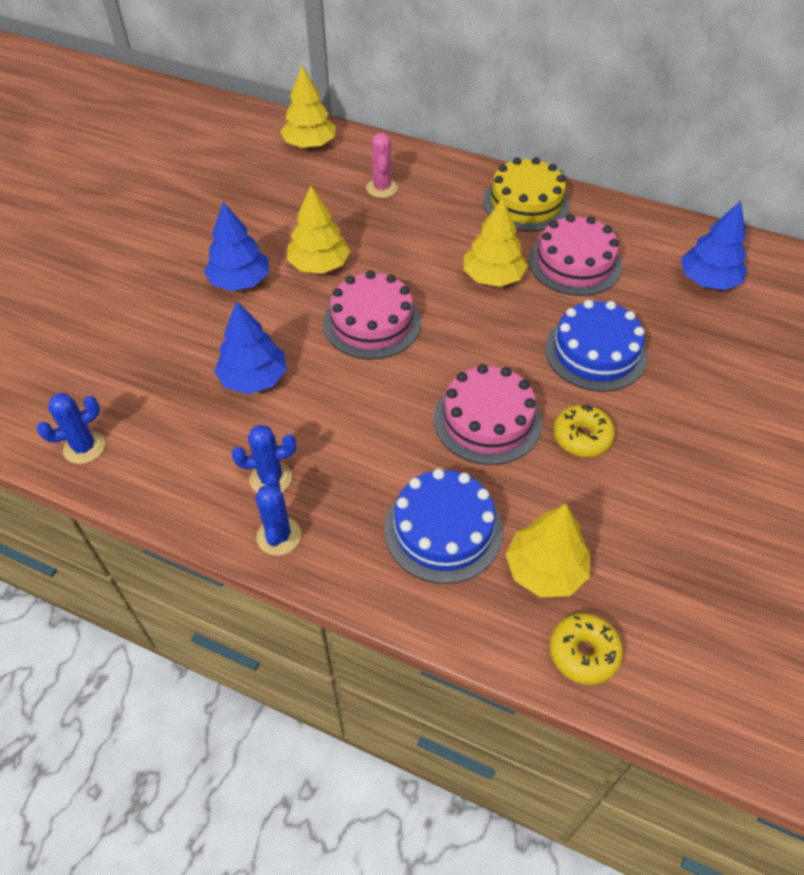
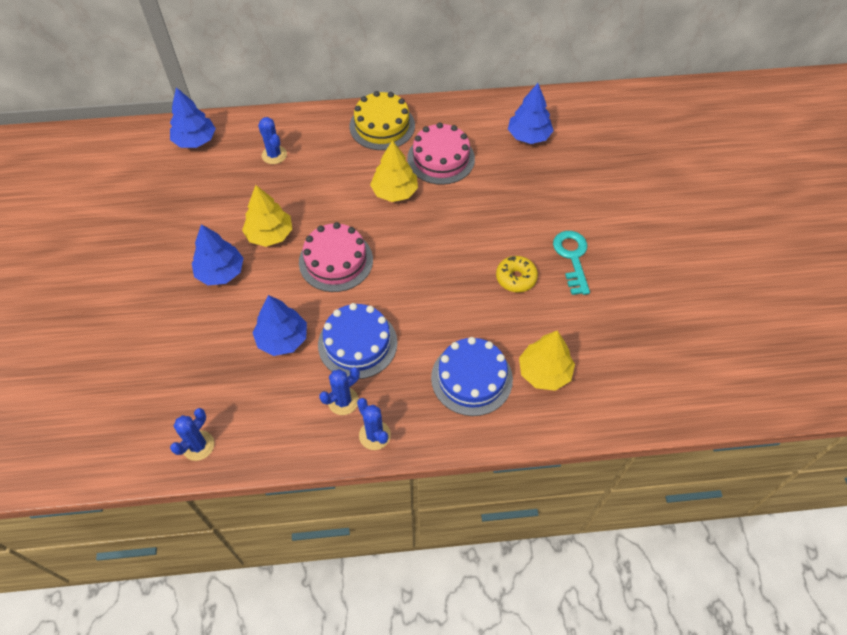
camera: 30 degrees left, 5 degrees up
(309, 144) = (195, 140): yellow tree -> blue tree
(382, 188) = (274, 155): pink cactus -> blue cactus
(487, 420) = (453, 294): pink cake -> none
(583, 653) = (593, 409): yellow donut -> none
(595, 352) = (490, 217): blue cake -> blue cake (357, 343)
(676, 446) = (572, 257): none -> turquoise key

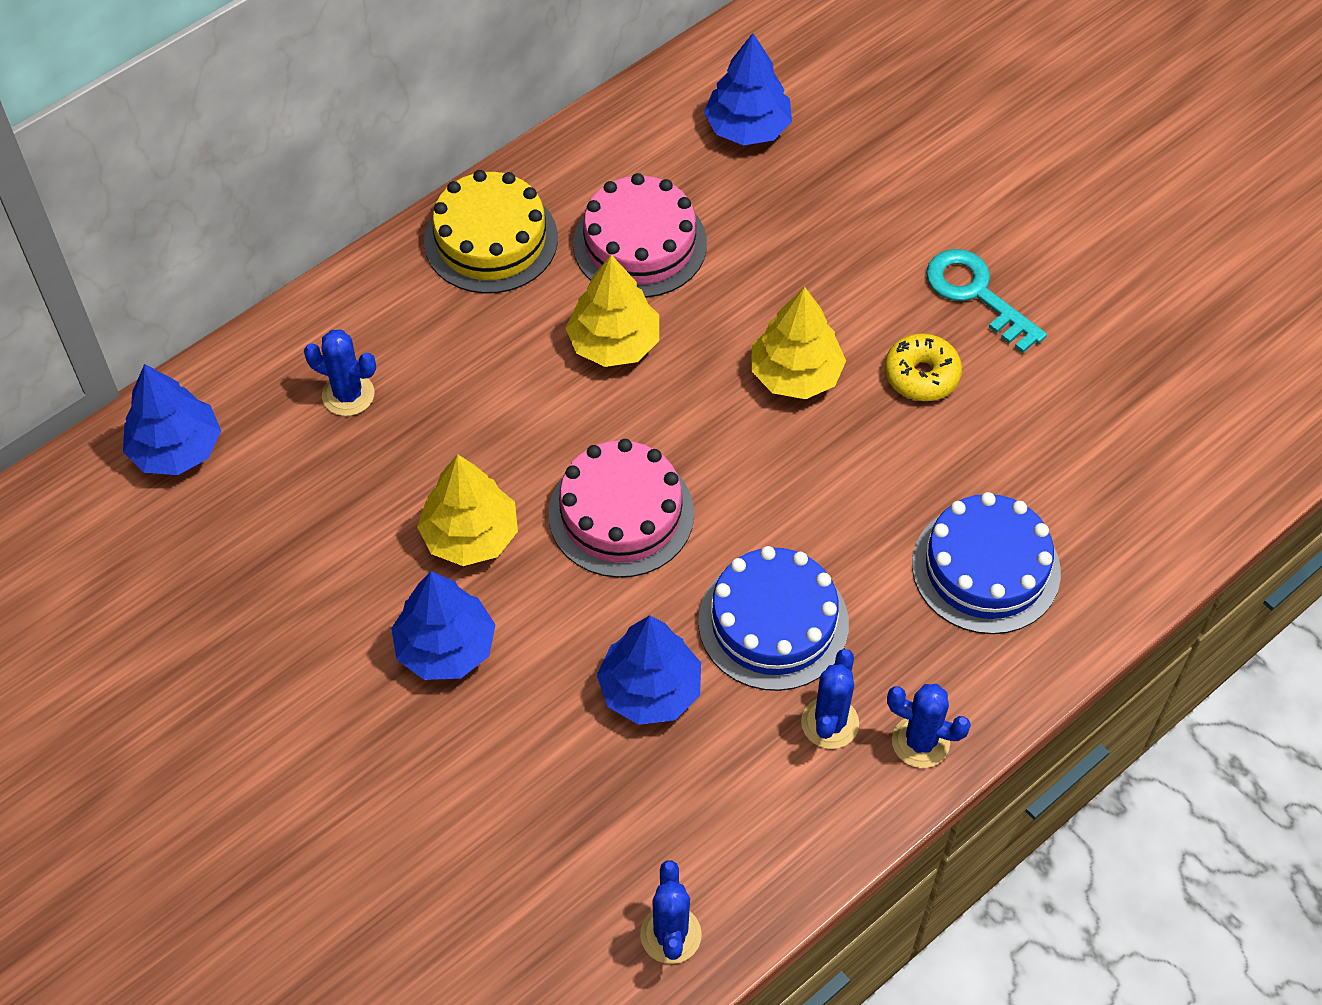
camera: 35 degrees left, 0 degrees up
(544, 372) = (1078, 494): yellow tree -> yellow tree (795, 374)

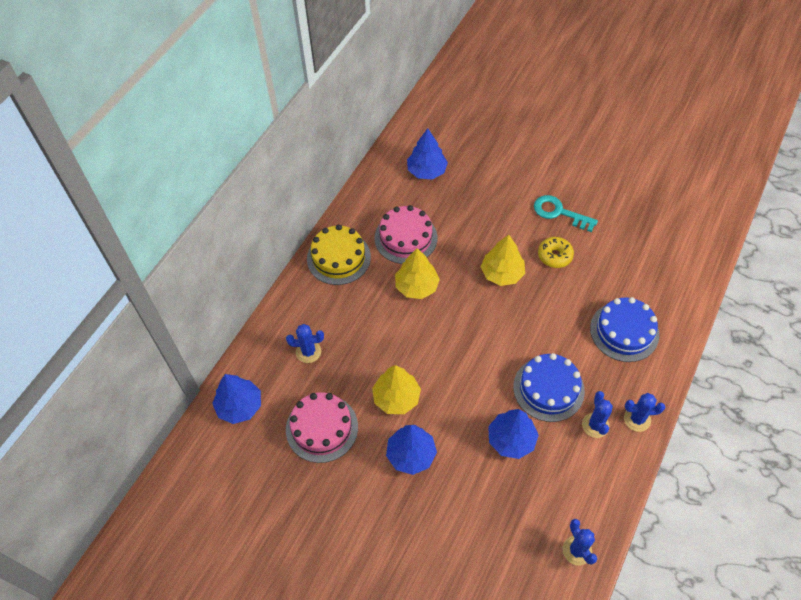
camera: 20 degrees left, 0 degrees up
(621, 513) = (458, 363): pink cake -> pink cake (322, 428)

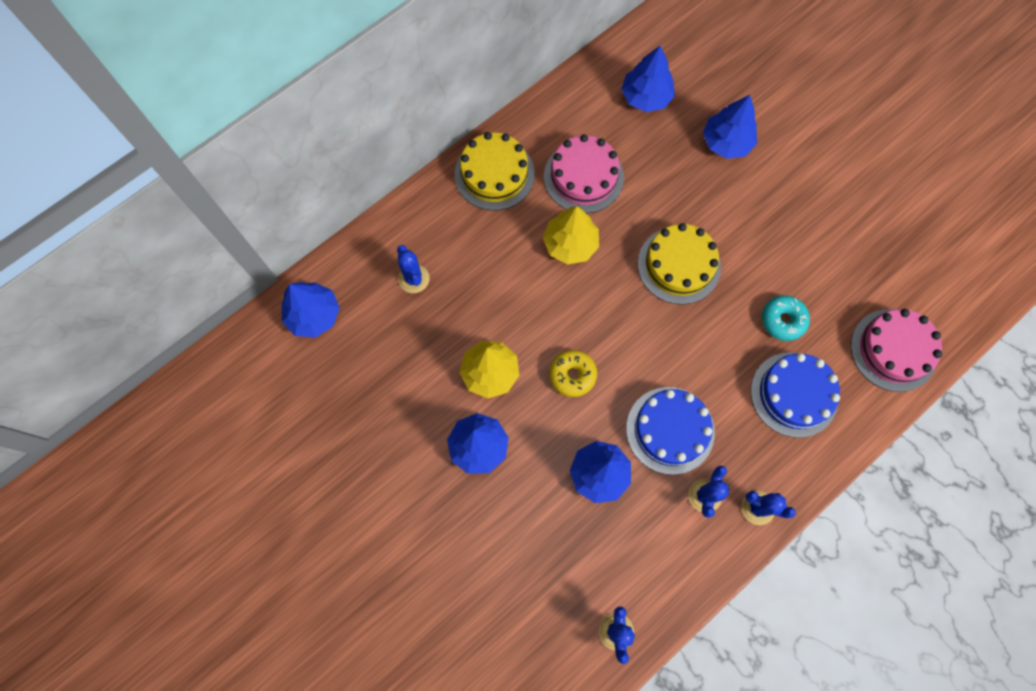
camera: 20 degrees right, 15 degrees up
(308, 352) = (414, 279): blue cactus -> blue cactus turned 45 degrees clockwise
(322, 428) = (393, 376): pink cake -> pink cake (893, 350)
(497, 182) = (726, 142): none -> blue tree
(502, 273) = (679, 265): yellow tree -> yellow cake
(554, 256) = (754, 266): yellow donut -> yellow donut (572, 375)
(559, 212) = (785, 211): turquoise key -> none
(592, 285) = (783, 320): none -> turquoise donut

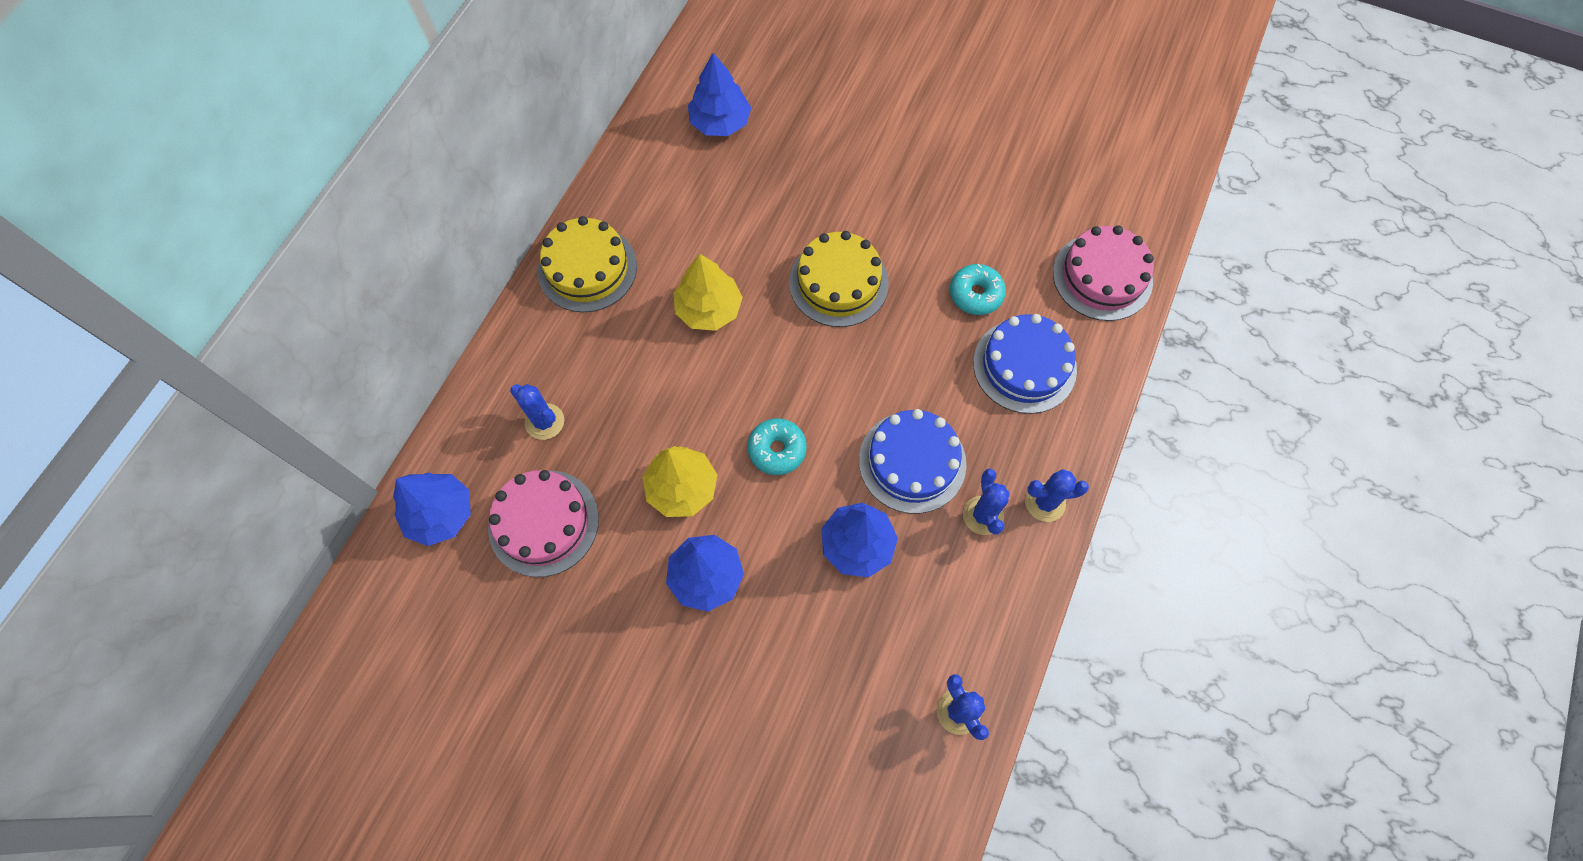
camera: 25 degrees left, 5 degrees down
(572, 375) = (777, 450): yellow donut -> turquoise donut
(583, 177) = (690, 232): pink cake -> pink cake (543, 522)
(726, 142) = (828, 136): blue tree -> none

